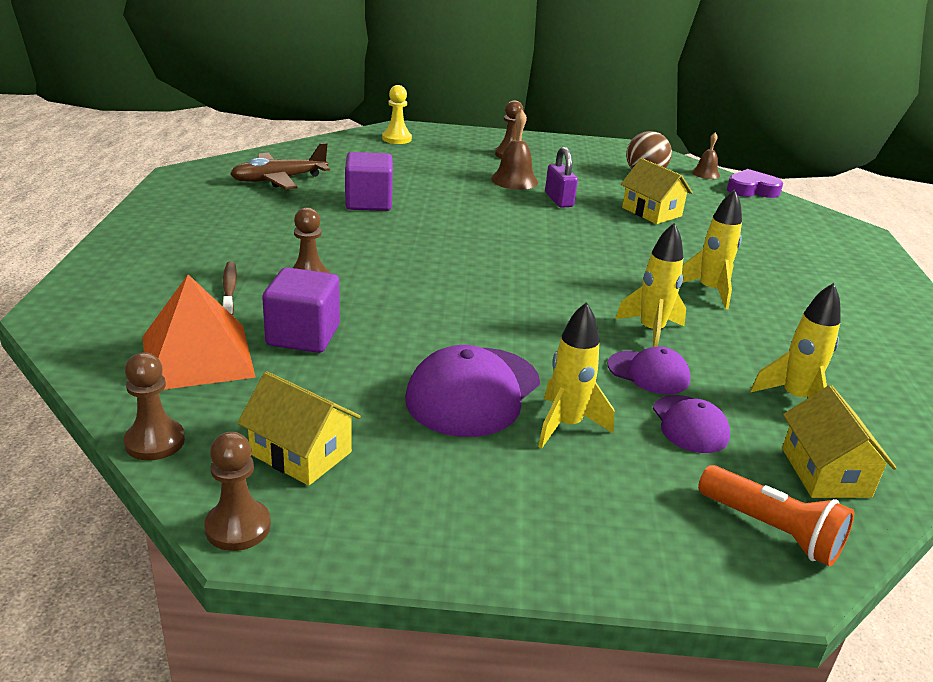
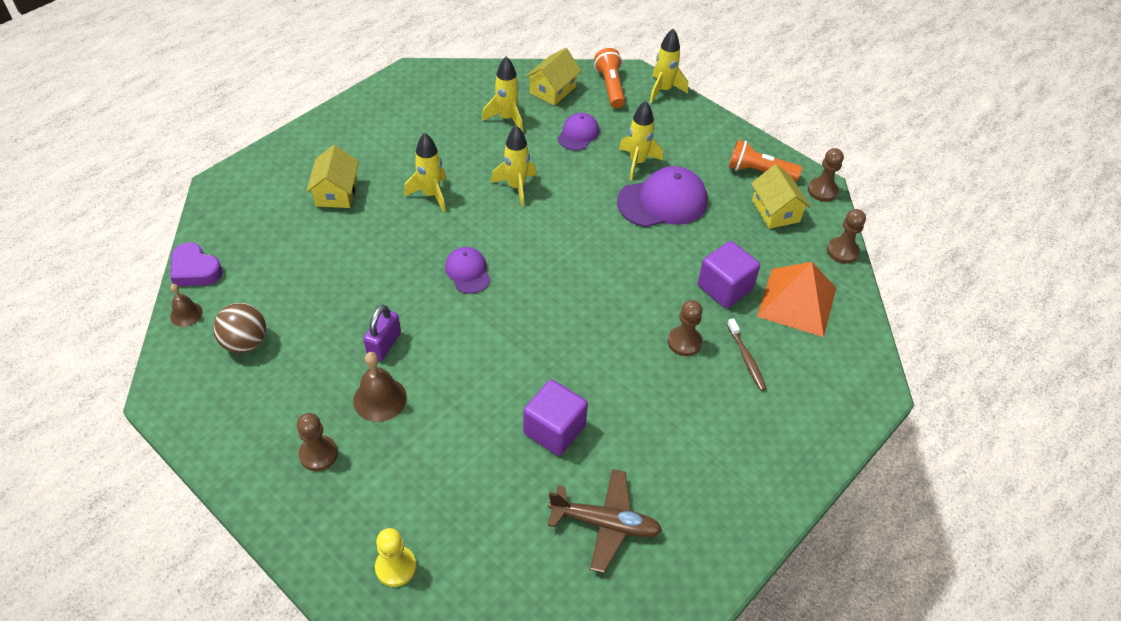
camera: 140 degrees left, 20 degrees up
(229, 289) = (746, 359): brown toothbrush -> brown toothbrush turned 45 degrees counterclockwise
(375, 505) = (759, 172): none -> orange flashlight
(648, 373) = (557, 166): purple cap -> purple cap (468, 272)
(651, 212) = (333, 287): yellow house -> yellow house (336, 192)
(694, 580) = (663, 90): none -> yellow rocket

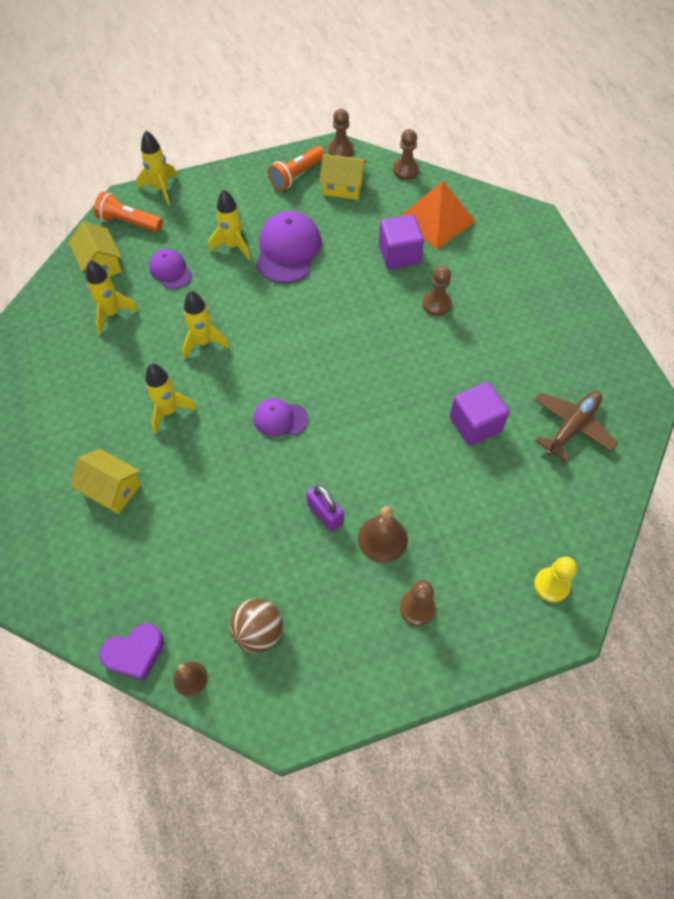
camera: 60 degrees left, 10 degrees up
(746, 359) = (471, 274): brown toothbrush -> none

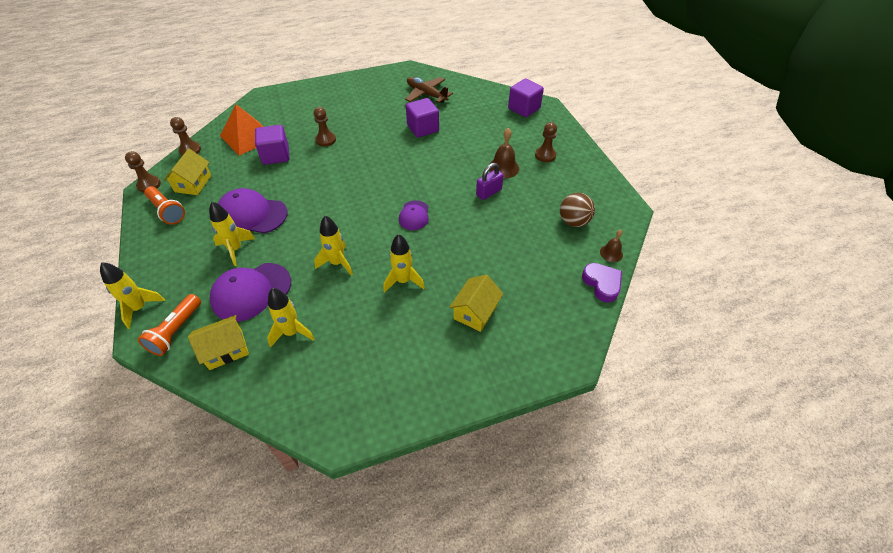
camera: 90 degrees left, 10 degrees down
(170, 270) = (251, 292): purple cap -> purple cap, size x1.75
(551, 585) = (524, 108): yellow pawn -> purple cube

